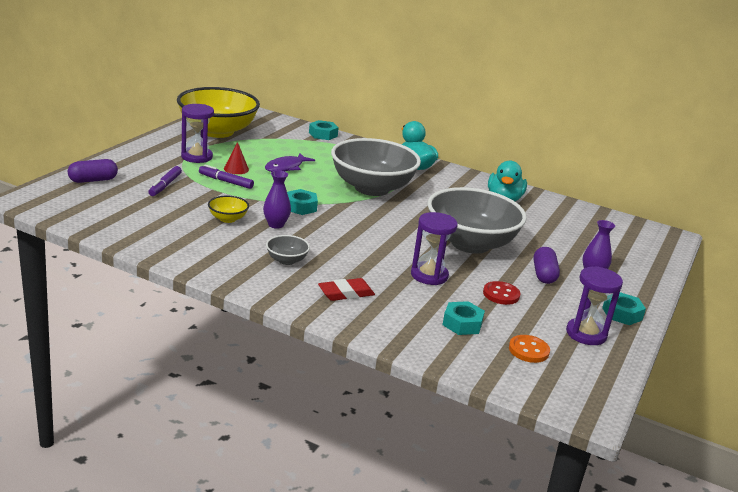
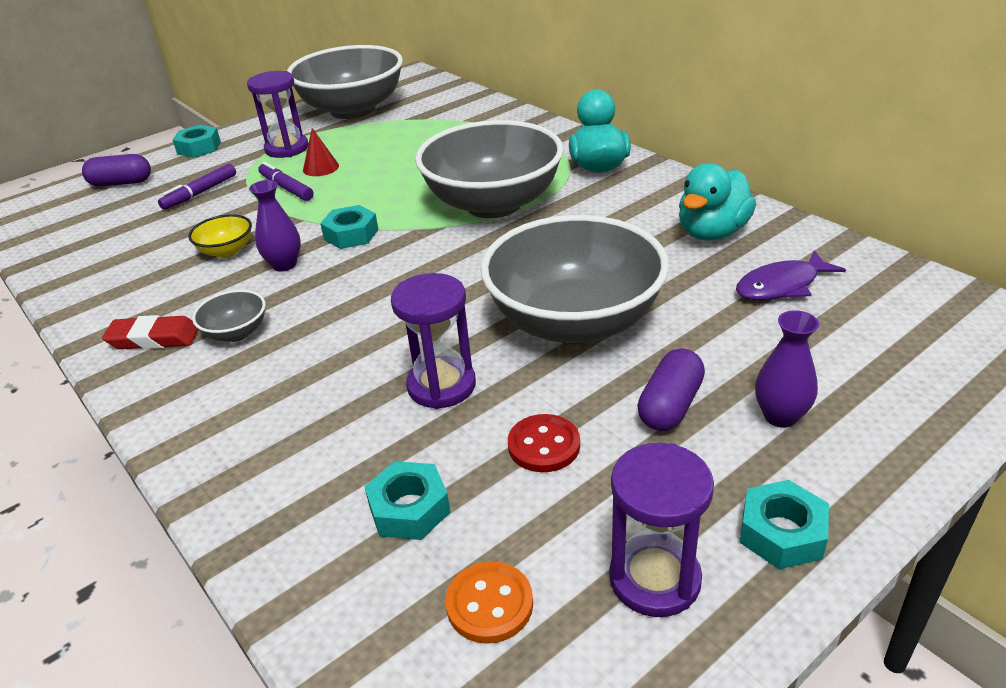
camera: 30 degrees right, 10 degrees up
(217, 131) = (353, 109): yellow bowl -> grey bowl
(286, 167) = (393, 166): purple fish -> purple fish (781, 286)
(323, 134) = (498, 112): turquoise nut -> turquoise nut (199, 148)
(346, 293) = (265, 410): red eraser -> red eraser (154, 338)

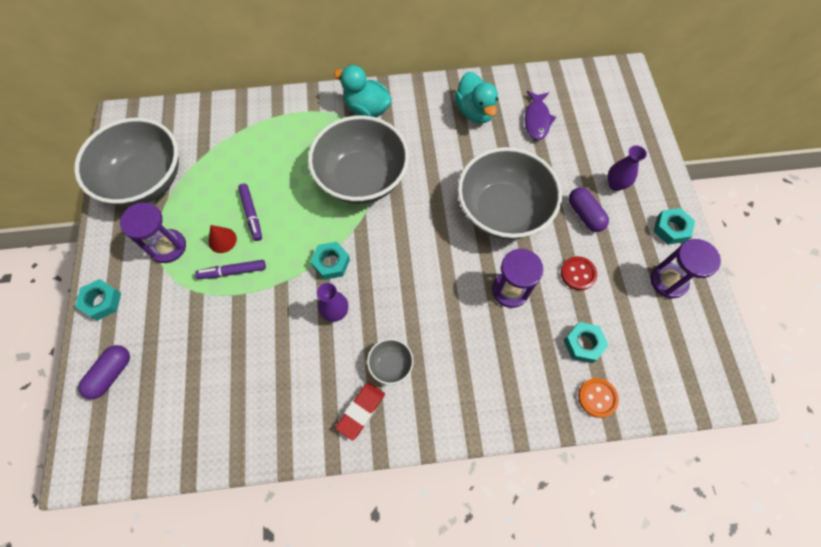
camera: 60 degrees left, 30 degrees up
(200, 193) = (186, 326): purple marker -> purple marker (252, 214)
(227, 251) = (289, 338): yellow bowl -> none
(489, 604) = (649, 341): orange button -> orange button (597, 398)

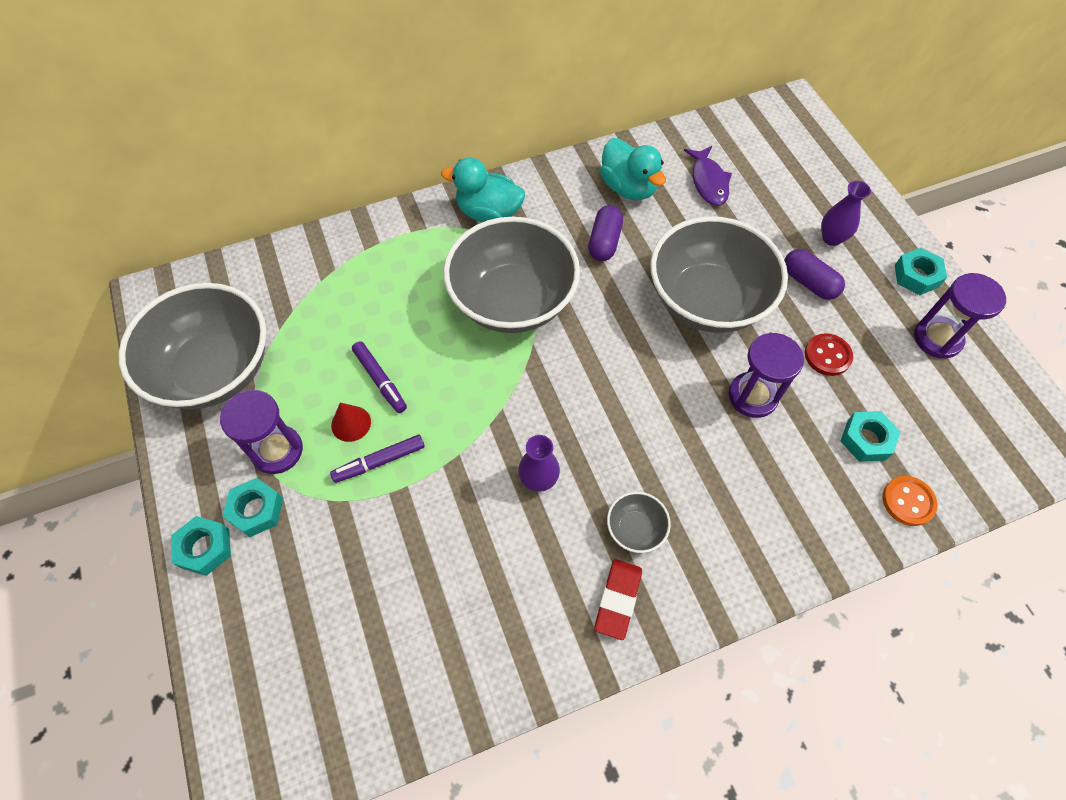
camera: 15 degrees left, 5 degrees down
(111, 374) = (251, 644): purple capsule -> purple capsule (604, 242)
(331, 263) = (510, 417): turquoise nut -> turquoise nut (256, 510)

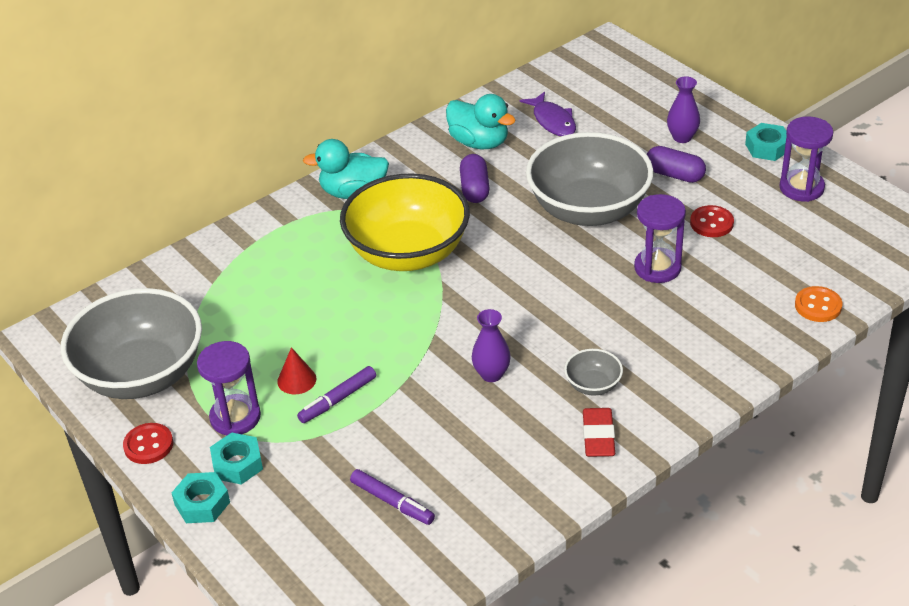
camera: 15 degrees left, 20 degrees down
(186, 457) = (148, 445): none -> red button
(380, 380) = (309, 342): purple marker -> purple marker (392, 502)
(513, 301) = (408, 253): grey bowl -> yellow bowl
(866, 439) = (767, 273): turquoise nut -> none

